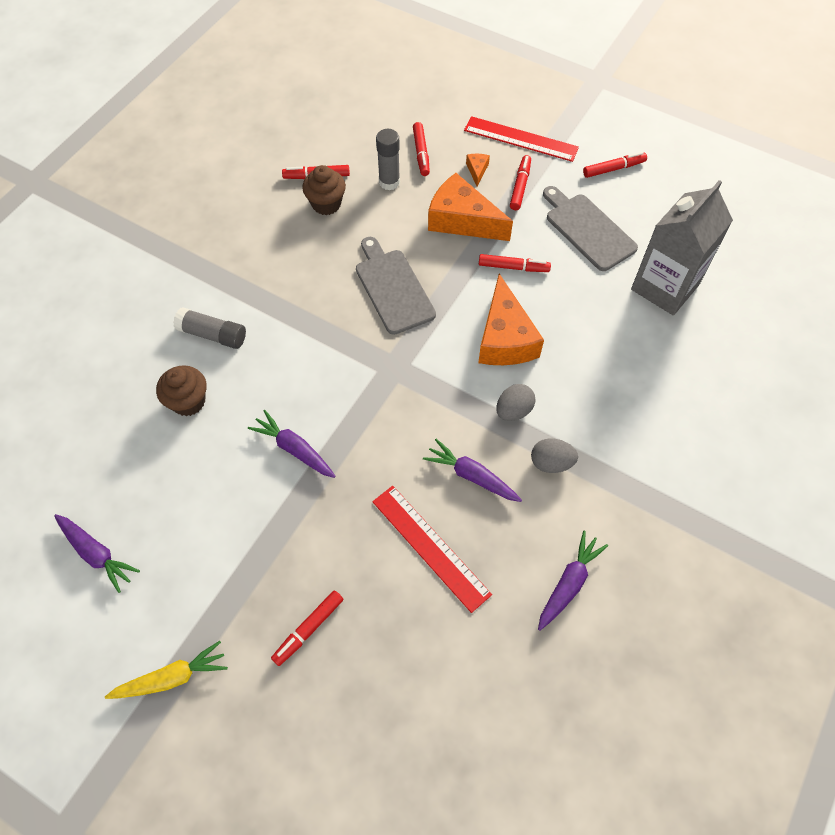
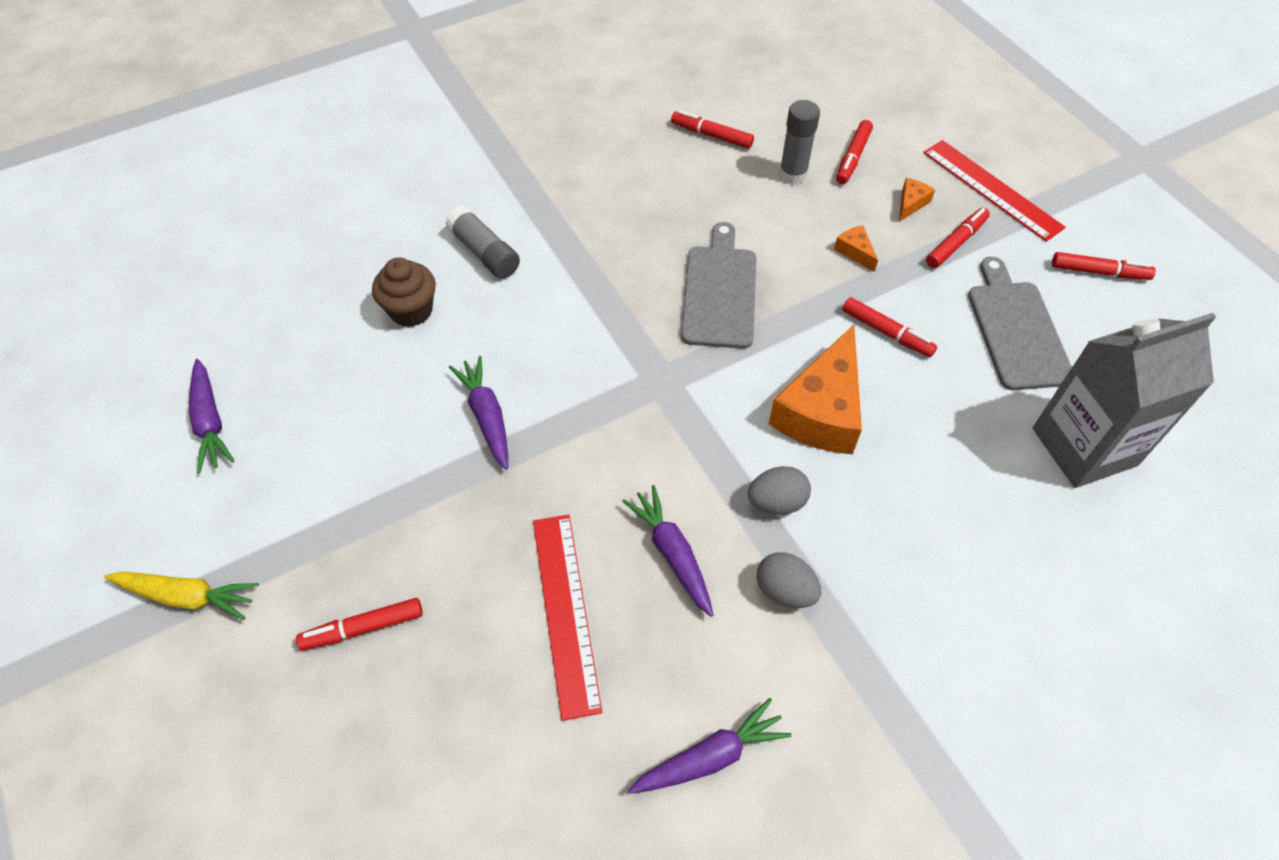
camera: 30 degrees right, 5 degrees down
(326, 204) = (703, 169): brown cupcake -> none
(462, 220) = (855, 252): orange cheese -> orange cheese, size x0.42

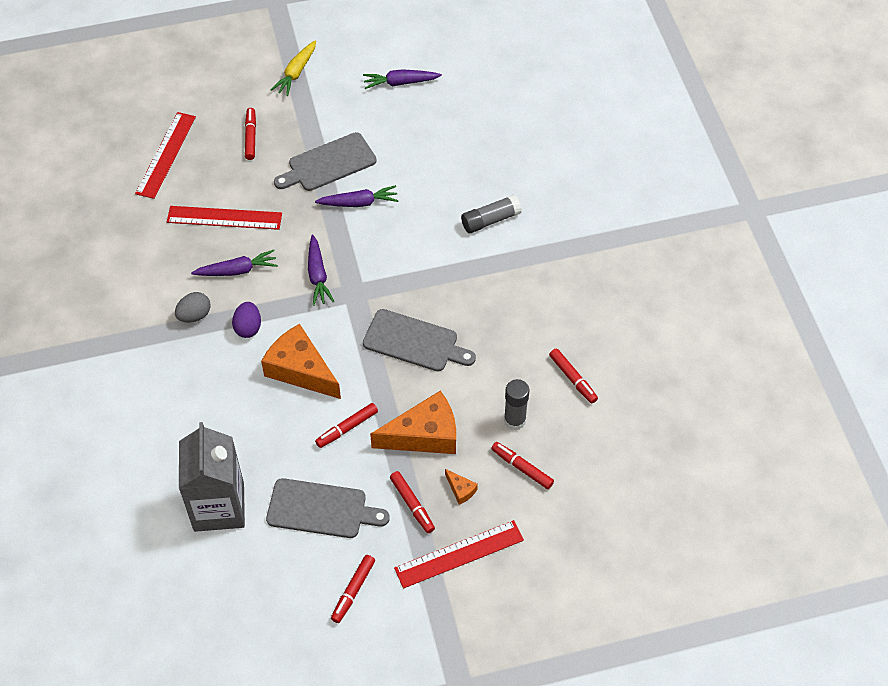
camera: 105 degrees right, 0 degrees up
(410, 481) = (329, 163): none -> grey cutting board
(411, 310) = (452, 177): brown cupcake -> none
(431, 778) = (166, 155): none -> red ruler
(710, 756) = (126, 260): purple carrot -> purple carrot (318, 275)
(711, 135) = (573, 379): red marker -> red marker turned 105 degrees clockwise
(776, 502) = (248, 327): grey egg -> purple egg
(855, 252) = (424, 435): orange cheese -> orange cheese, size x2.36

